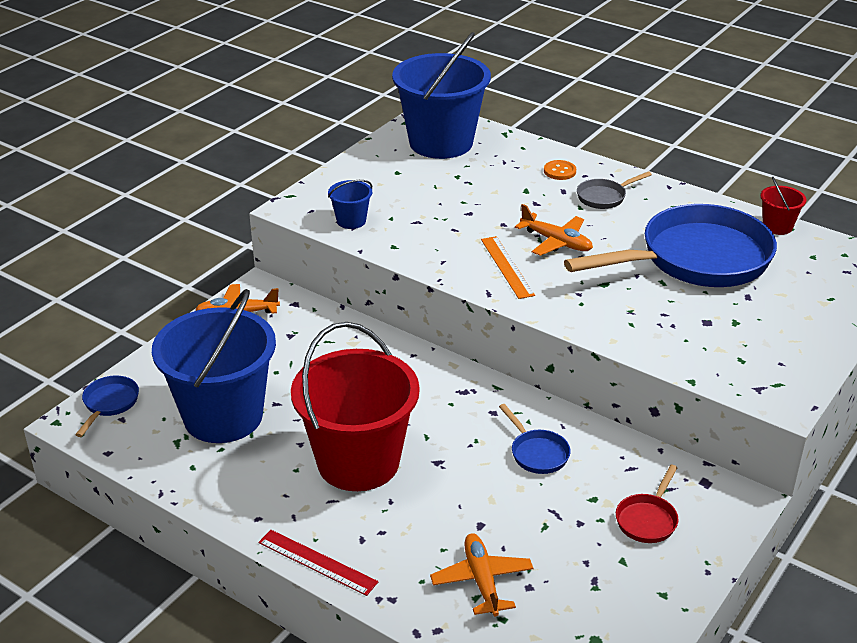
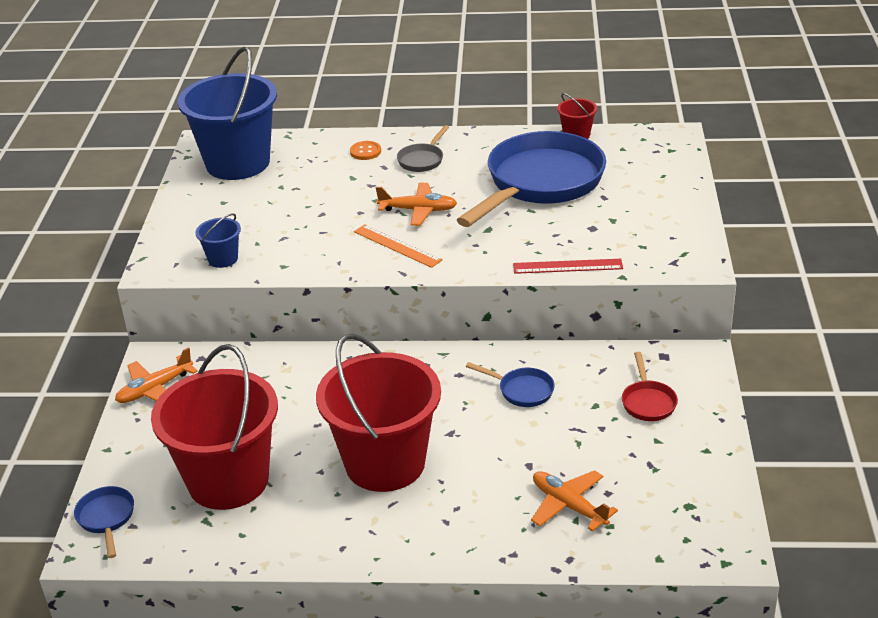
camera: 30 degrees left, 0 degrees up
(223, 416) = (228, 480): blue bucket -> red bucket
(317, 562) = (426, 557): red ruler -> red ruler (567, 266)

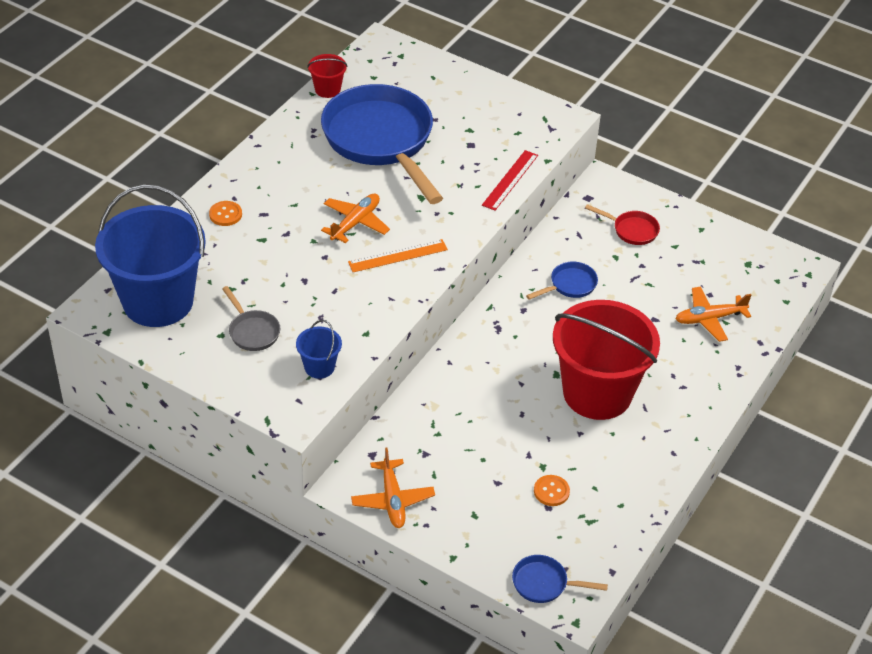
camera: 65 degrees left, 10 degrees up
(228, 480) = (551, 491): red bucket -> orange button
(422, 160) = (276, 187): grey pan -> grey pan (252, 331)

